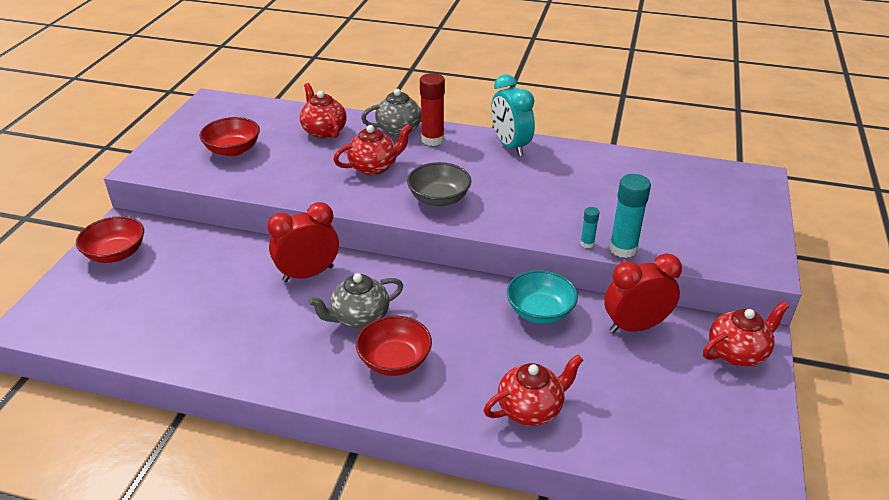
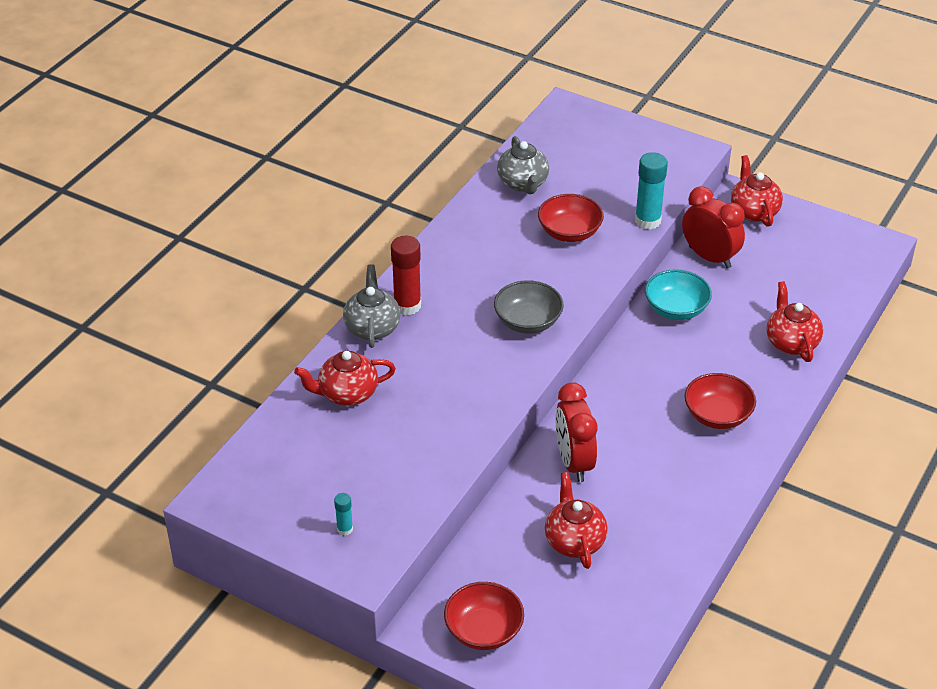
camera: 75 degrees left, 5 degrees up
(233, 150) = (358, 481): red bowl -> red bowl (569, 232)
(359, 317) = (653, 431): grey teapot -> grey teapot (523, 183)
(374, 167) = (447, 361): red teapot -> red teapot (574, 541)
(510, 146) = (446, 249): turquoise clock -> none
(587, 244) = (634, 240): turquoise glue stick -> turquoise glue stick (345, 529)
(635, 326) = (709, 257): red clock -> red clock turned 135 degrees clockwise

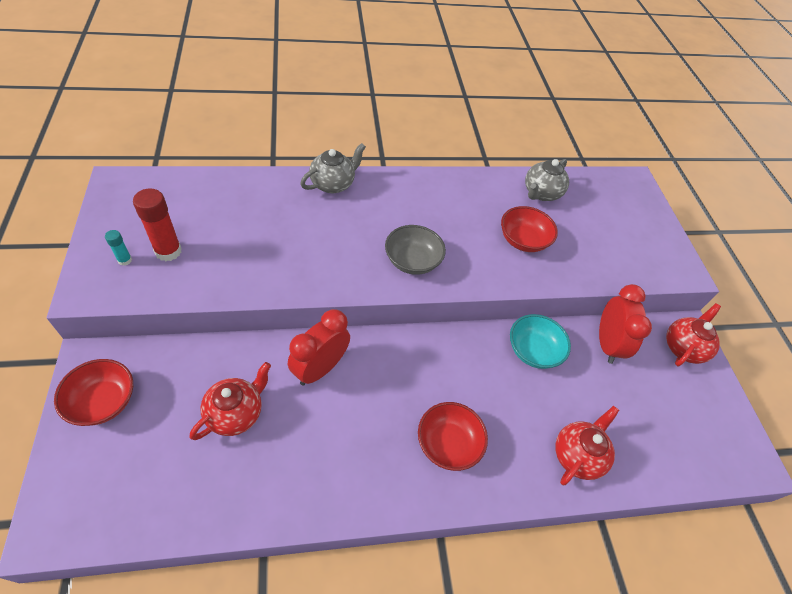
camera: 45 degrees right, 10 degrees up
(347, 394) = (261, 200): red teapot -> none
(407, 305) = (369, 191): red glue stick -> red glue stick (168, 251)
(647, 221) = (584, 279): turquoise glue stick -> none

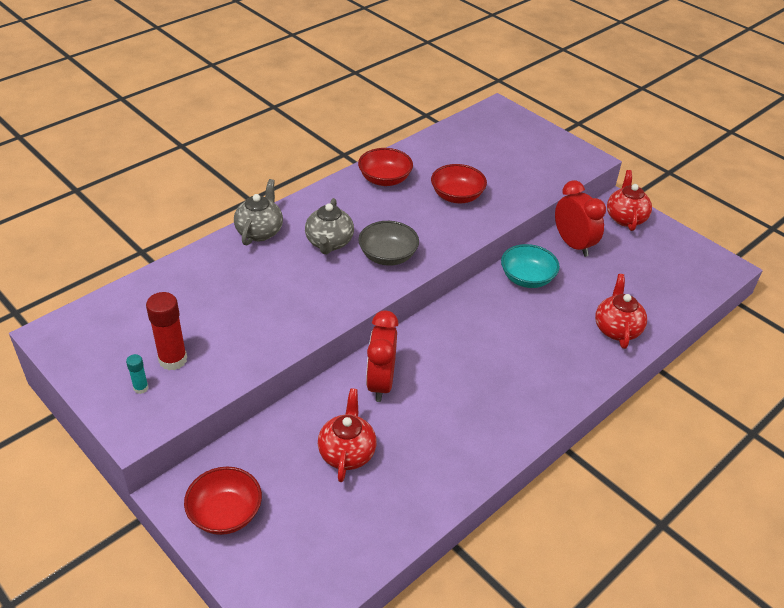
camera: 30 degrees left, 10 degrees down
(448, 443) = (525, 375): red bowl -> red bowl (385, 179)
(541, 193) = (437, 153): grey teapot -> grey teapot (329, 243)

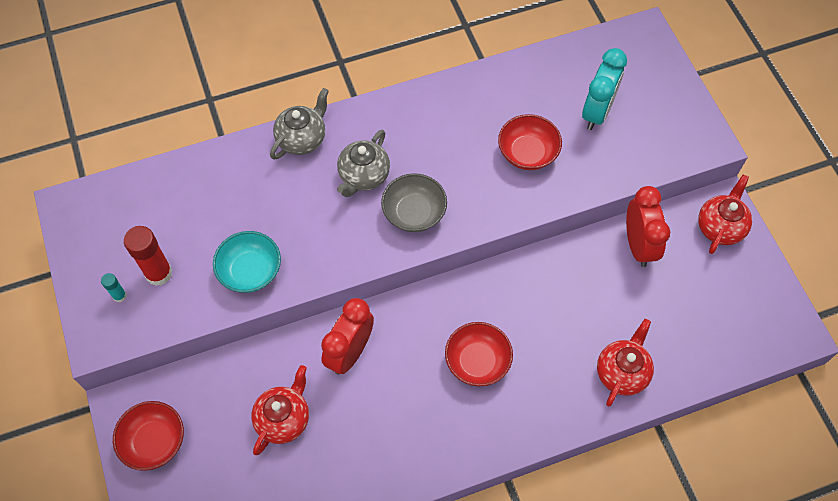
camera: 25 degrees right, 20 degrees up
(385, 179) = (461, 105): red bowl -> red bowl (477, 361)
(494, 160) = (597, 112): none -> turquoise clock
(527, 278) = (562, 274): turquoise bowl -> turquoise bowl (250, 271)

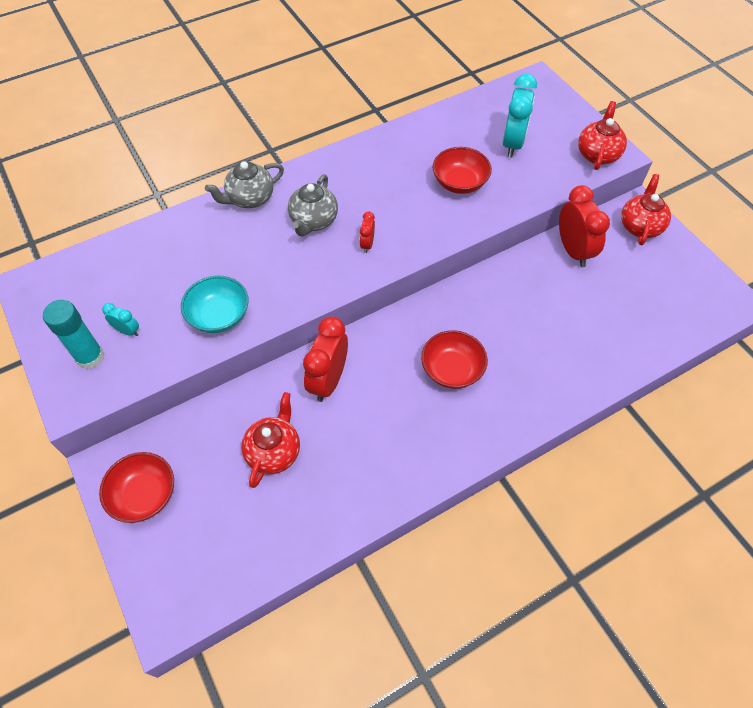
camera: 10 degrees left, 5 degrees down
(119, 296) = (90, 357): turquoise glue stick -> turquoise glue stick, size x1.97
(159, 273) = (127, 331): red glue stick -> turquoise clock
(302, 139) = (250, 198): grey teapot -> grey teapot turned 150 degrees counterclockwise
(414, 213) = (367, 244): grey bowl -> red clock
(622, 372) = (588, 358): red teapot -> red teapot (597, 154)

